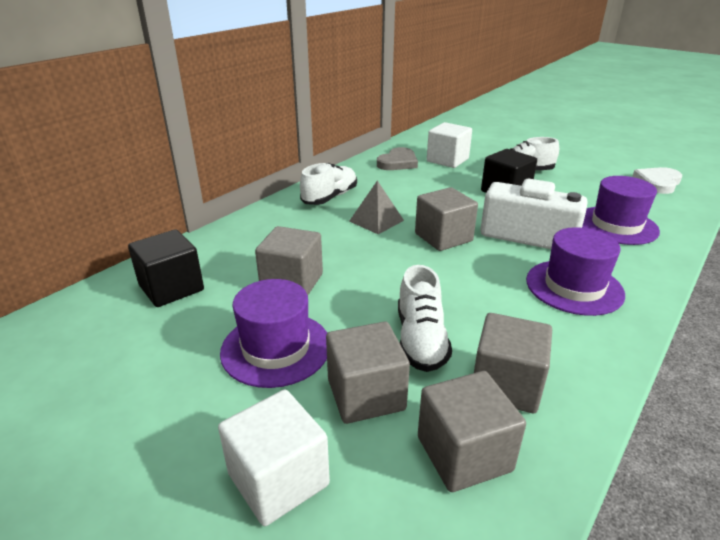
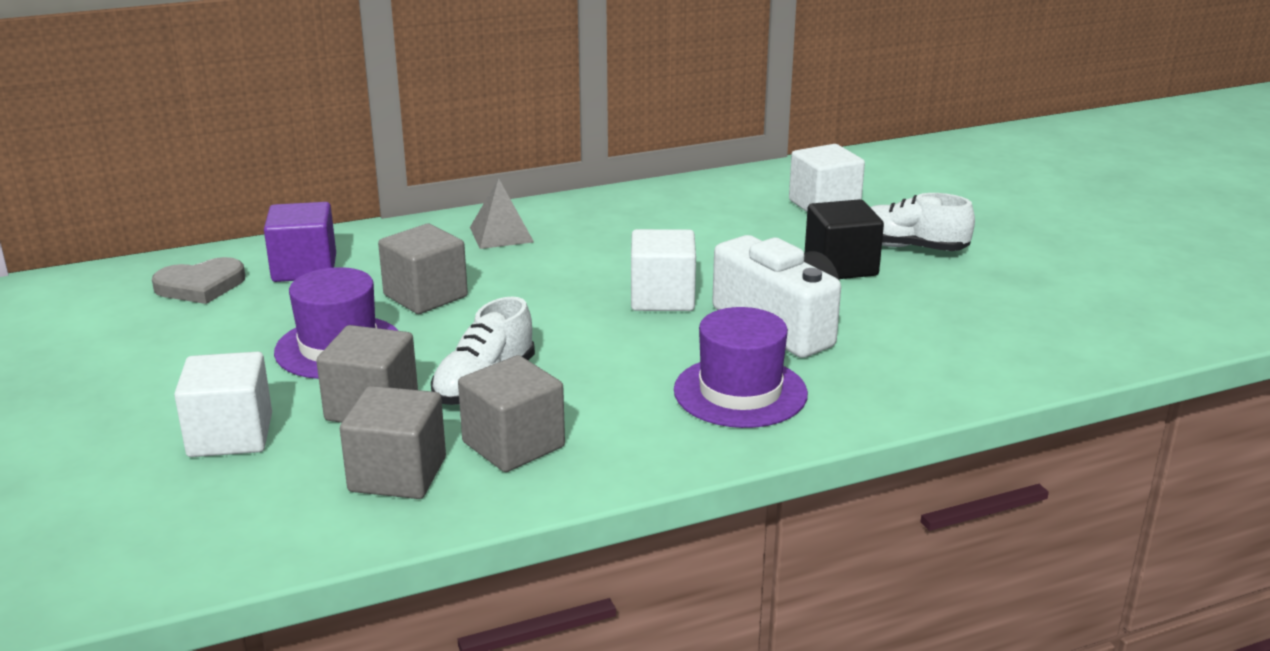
camera: 30 degrees right, 5 degrees down
(171, 288) = (304, 268): black cube -> purple cube
(330, 197) = (588, 217): white shoe -> none
(376, 220) = (607, 258): grey pyramid -> grey pyramid (501, 234)
(398, 162) = (744, 193): grey heart -> grey heart (201, 286)
(443, 237) = (662, 298): grey cube -> white cube
(616, 225) = (932, 347): purple hat -> none
(657, 183) = (1120, 313): white heart -> none

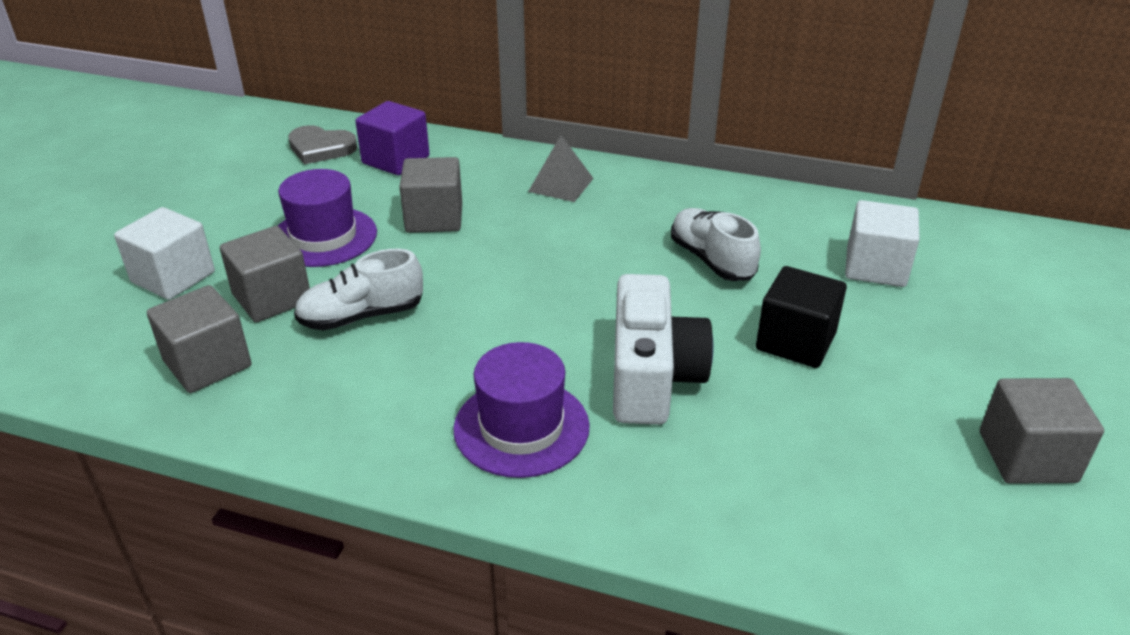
camera: 40 degrees right, 10 degrees up
(513, 445) = (304, 381): grey cube -> grey cube (1027, 457)
(662, 298) = (594, 300): white cube -> none
(909, 247) = (896, 352): white shoe -> white shoe (711, 260)

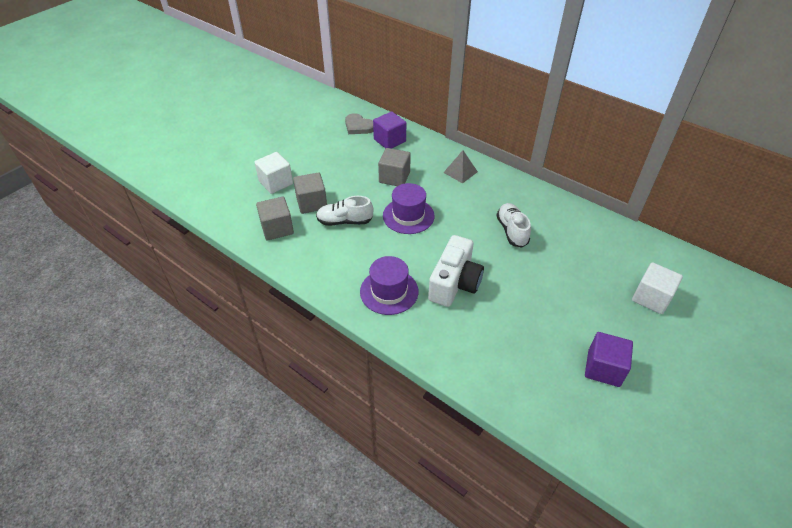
camera: 20 degrees right, 10 degrees up
(323, 237) = (343, 176): purple hat -> purple hat (408, 216)
(795, 342) = (528, 283): black cube -> none
(875, 267) = (590, 255): white cube -> white cube (651, 298)
(1027, 457) = (603, 368): grey cube -> purple cube

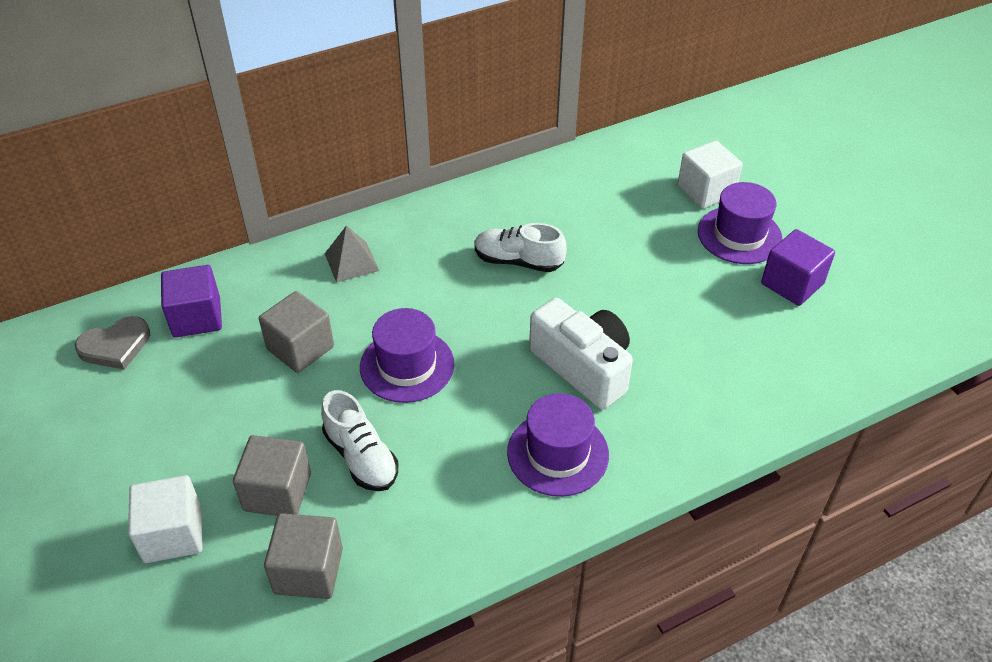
camera: 65 degrees left, 0 degrees up
(345, 221) = (361, 457): white shoe -> white shoe turned 60 degrees counterclockwise
(625, 327) = (739, 235): none -> purple hat

